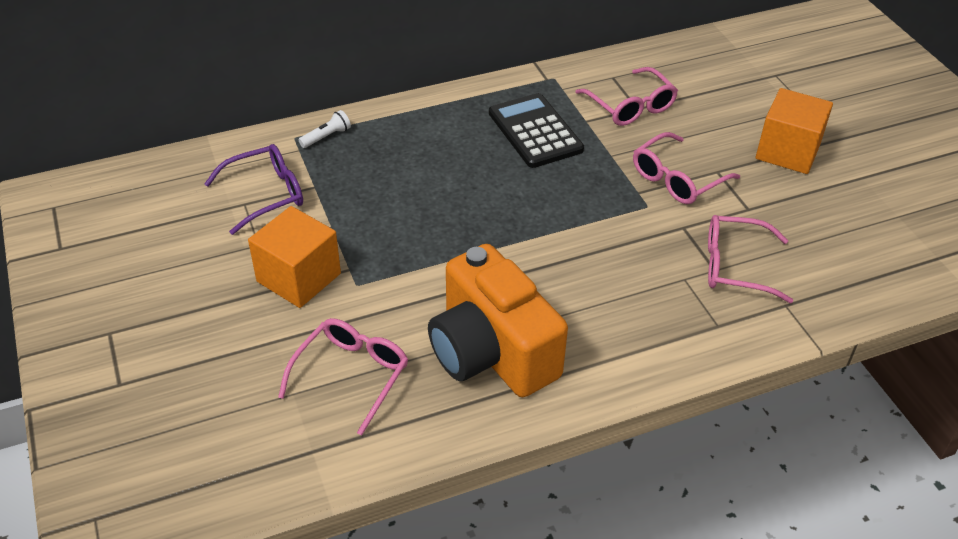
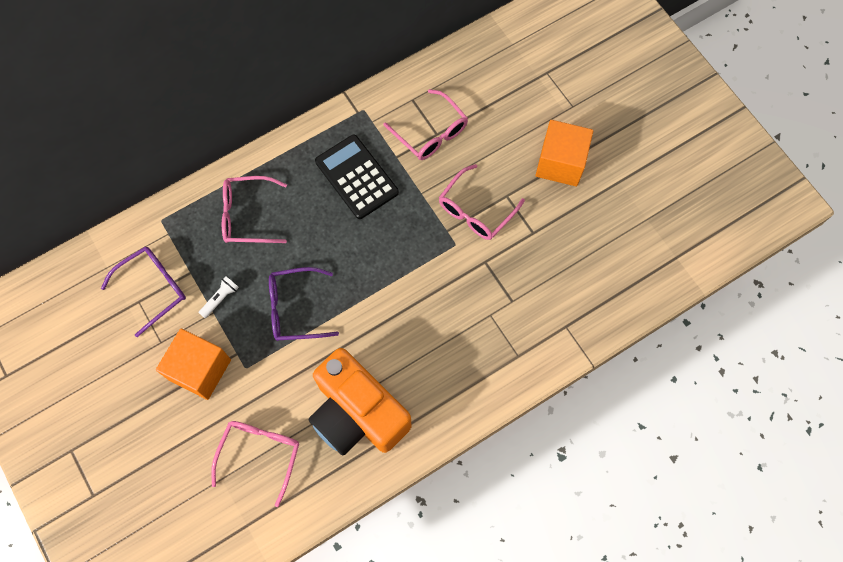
camera: 10 degrees left, 25 degrees up
(326, 137) = (187, 215): white flashlight -> white flashlight (220, 299)
(434, 237) = (295, 309): none -> purple glasses
(735, 266) = (526, 295): pink glasses -> pink glasses (247, 215)

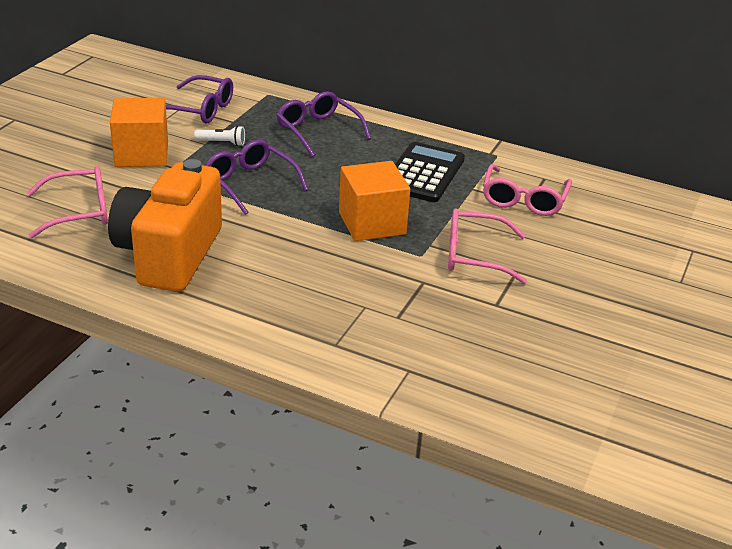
camera: 55 degrees right, 35 degrees down
(247, 215) = (318, 131): pink glasses -> purple glasses
(560, 163) = (602, 296): orange cube -> orange cube (372, 223)

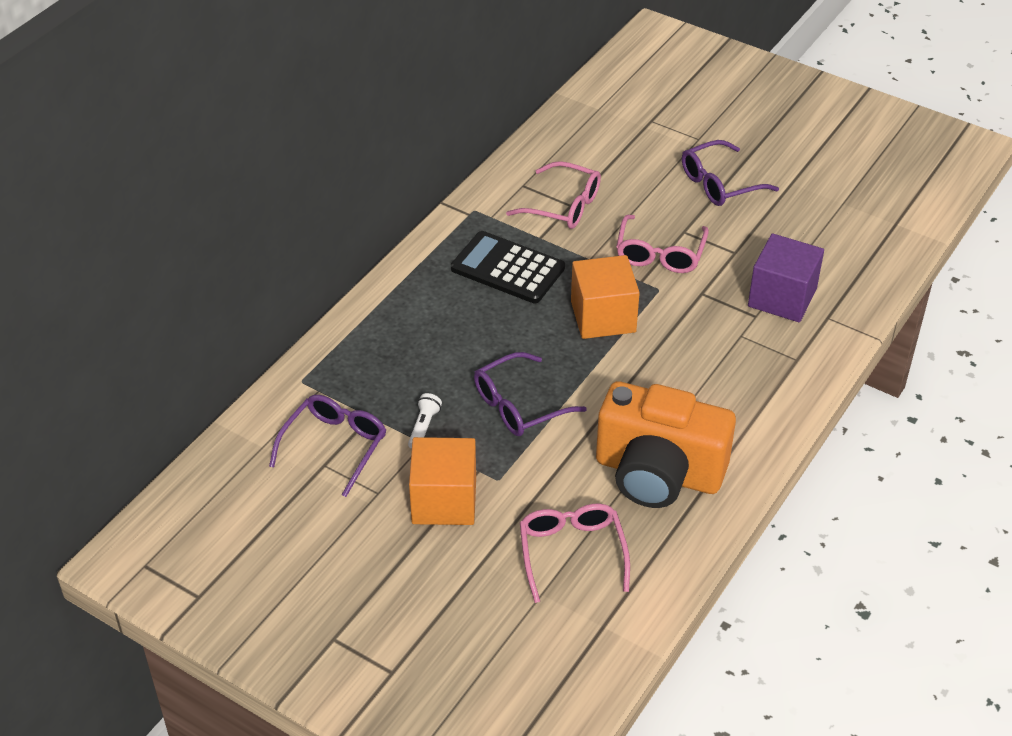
camera: 80 degrees left, 10 degrees up
(318, 131) = (404, 342): purple glasses -> purple glasses (719, 183)
(432, 336) = (782, 297): none -> purple cube

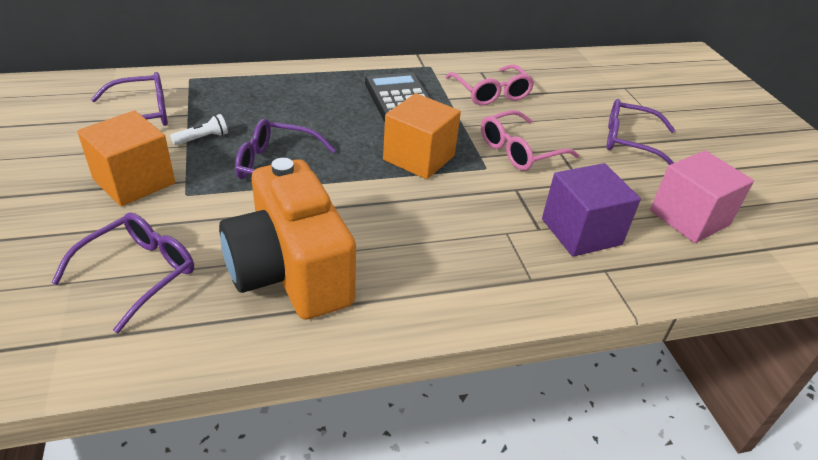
camera: 40 degrees right, 5 degrees down
(572, 553) = (139, 273): pink glasses -> purple glasses
(830, 232) = (689, 218): none -> pink cube

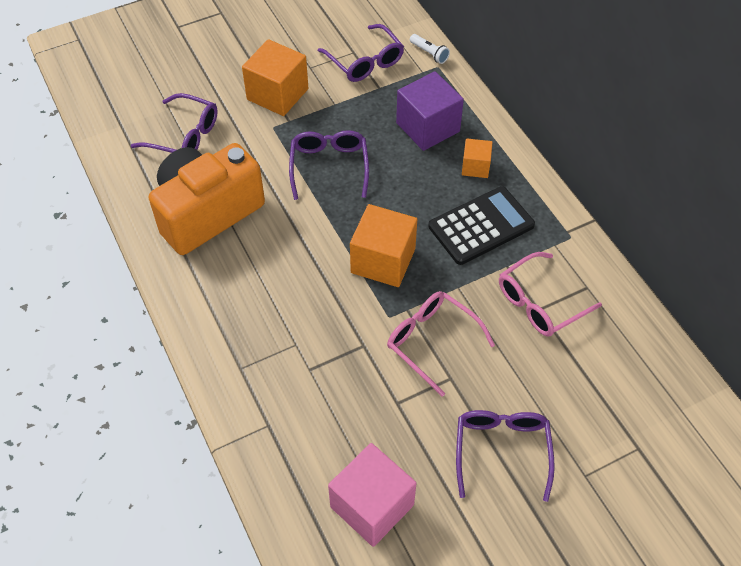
camera: 80 degrees right, 15 degrees up
(202, 138) = (348, 109): white flashlight -> white flashlight (429, 53)
(331, 88) = (475, 167): none -> orange cube
(581, 232) = (316, 404): purple cube -> purple cube (428, 127)

